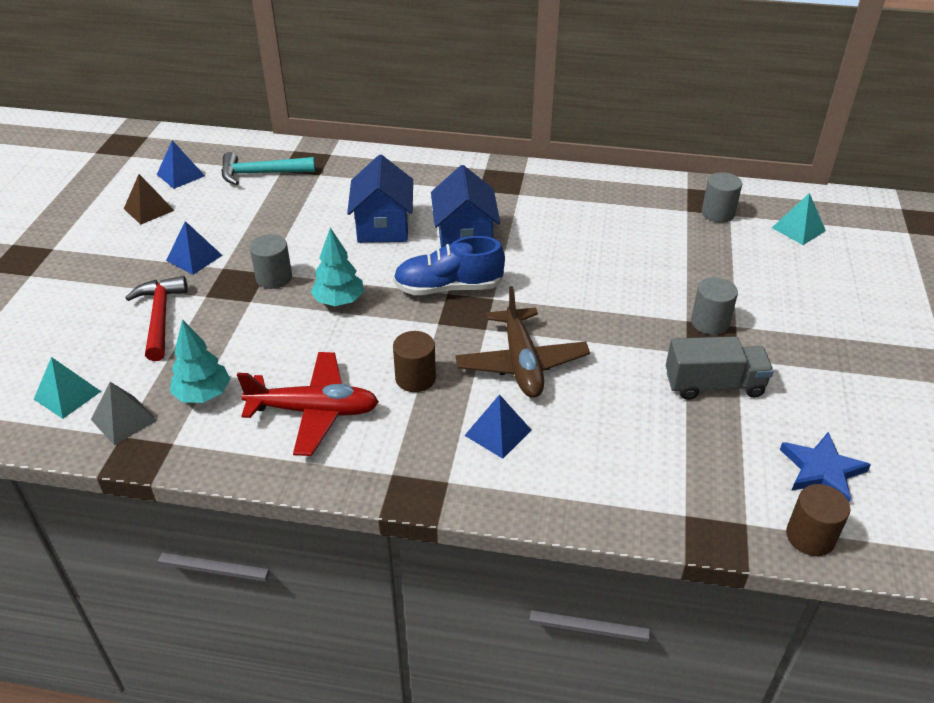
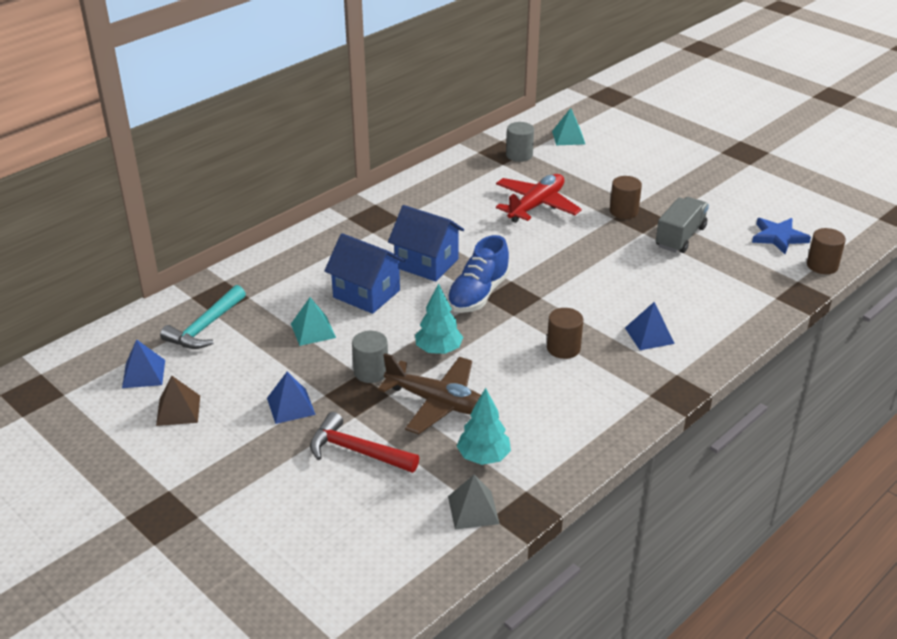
camera: 55 degrees left, 5 degrees down
(67, 395) = (409, 535): turquoise pyramid -> turquoise pyramid (313, 330)
(314, 411) = (555, 407): red plane -> red plane (536, 205)
(521, 363) = (591, 298): brown plane -> brown plane (437, 402)
(710, 322) = (623, 211): grey cylinder -> brown cylinder

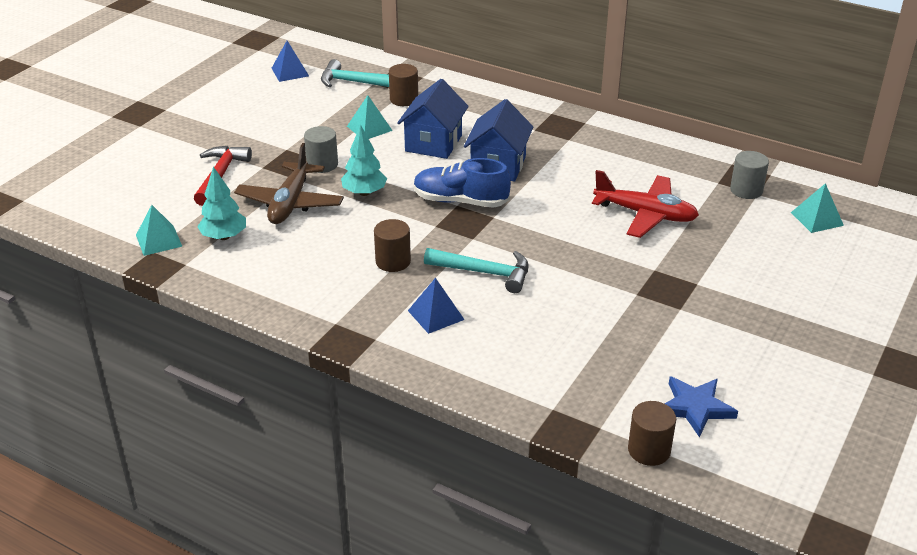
camera: 75 degrees right, 0 degrees up
(178, 410) = (252, 94): brown pyramid -> none
(291, 406) = (268, 137): blue pyramid -> none
(473, 510) = (158, 240): grey pyramid -> turquoise pyramid
(595, 300) = (484, 273): none -> turquoise hammer
(623, 211) = (674, 276): brown cylinder -> brown cylinder (404, 99)
(680, 237) = (644, 323): grey truck -> none

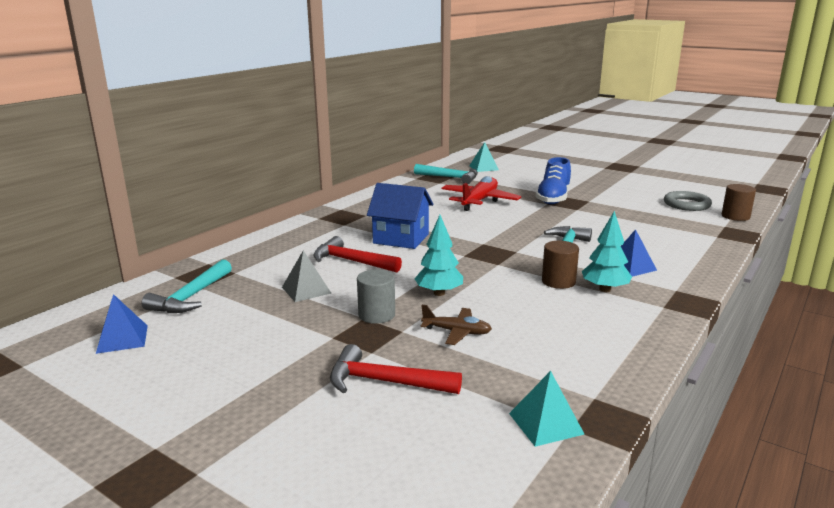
camera: 85 degrees left, 15 degrees down
(224, 236) = (529, 372): turquoise tree -> turquoise tree (604, 289)
(290, 203) = (456, 332): brown plane -> brown plane, size x0.57
(369, 128) = (306, 290): turquoise pyramid -> grey pyramid
(404, 99) = (252, 272): brown cylinder -> none
(433, 143) = (352, 261): blue house -> red hammer
(460, 201) = (458, 254): blue shoe -> blue shoe (553, 198)
(695, 407) = (686, 204): blue star -> grey ring
(746, 190) = (450, 178): grey cylinder -> turquoise hammer

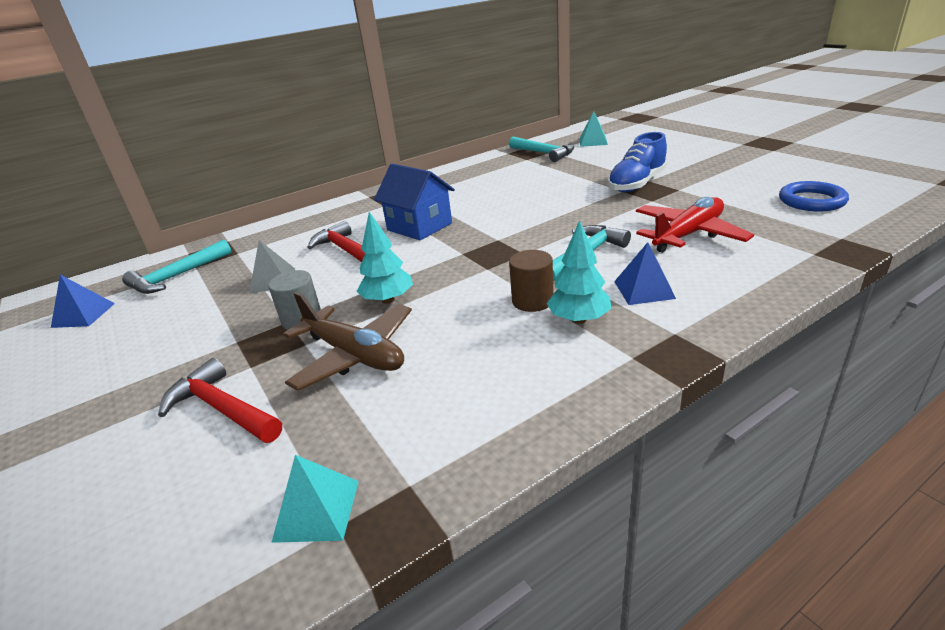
camera: 25 degrees right, 10 degrees up
(456, 332) = (354, 355): brown plane -> brown plane, size x1.75
(479, 201) = (547, 184): red plane -> red plane (688, 235)
(686, 204) = (811, 201): grey ring -> blue ring
(735, 216) = (872, 224): brown cylinder -> none

